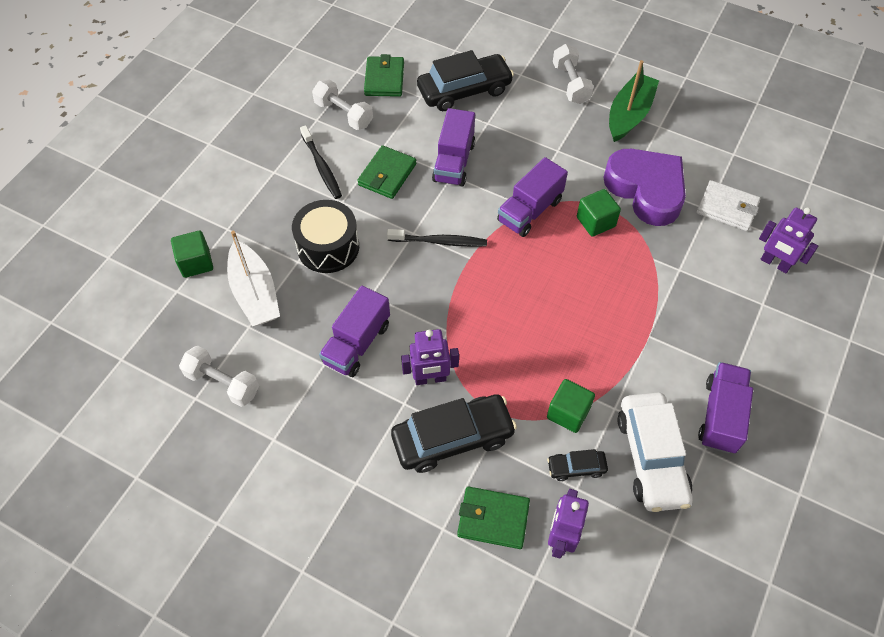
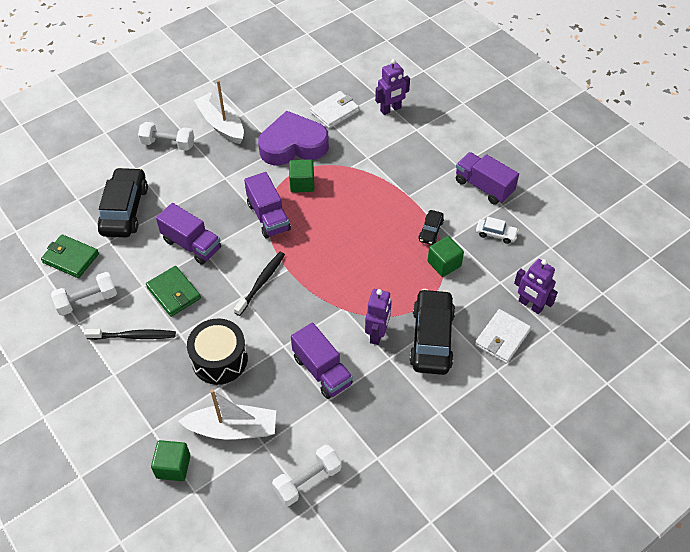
camera: 65 degrees left, 5 degrees down
(493, 519) = (502, 338): green wallet -> white wallet
(576, 467) = (485, 276): black car -> black car (430, 231)
(629, 115) = (221, 125): green boat -> white boat
(651, 457) = (496, 234): white car -> white car, size x0.48

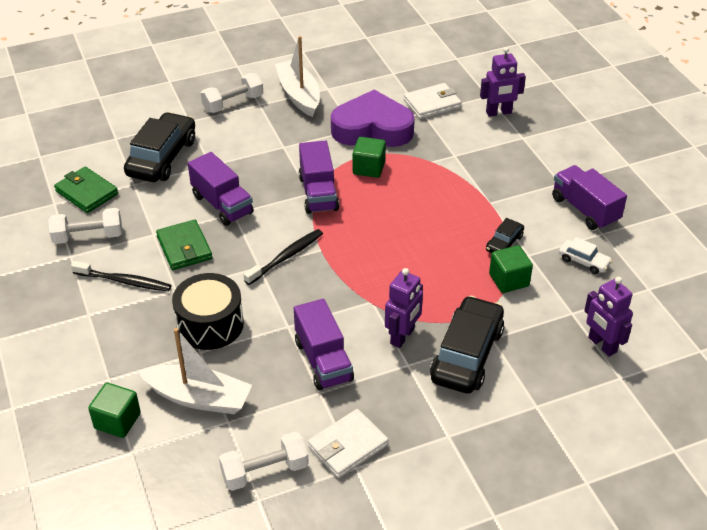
camera: 15 degrees right, 10 degrees down
(168, 144) = (233, 103): white dumbbell -> white dumbbell turned 60 degrees counterclockwise
(502, 338) = (554, 372): white wallet -> white wallet (348, 446)

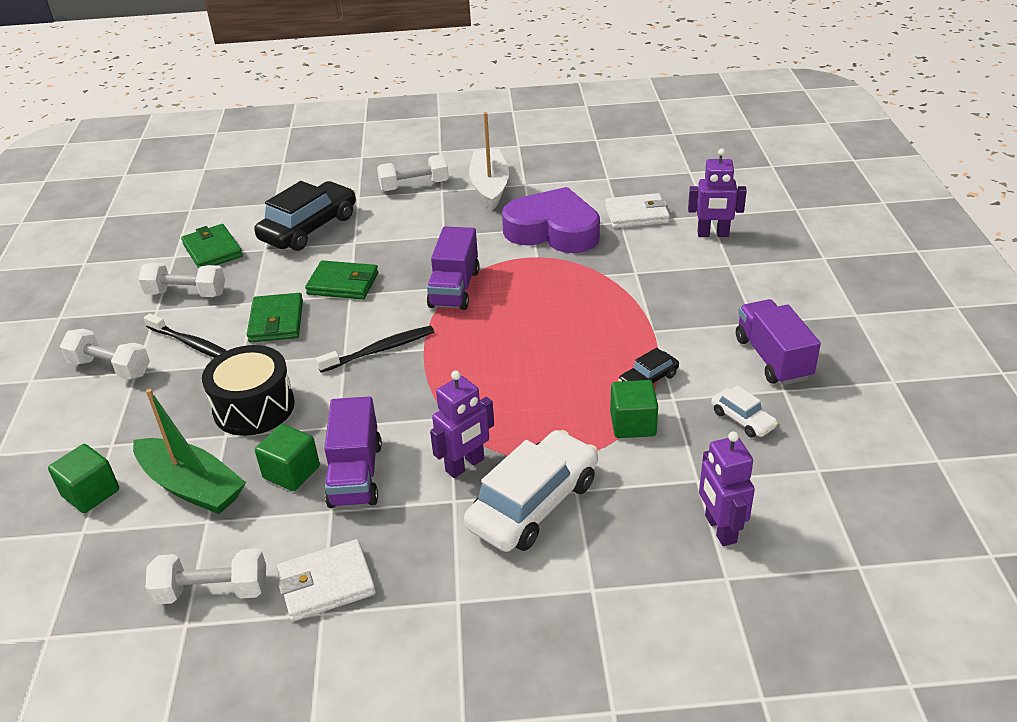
camera: 20 degrees right, 5 degrees down
(63, 315) = (110, 368): none -> white dumbbell
(198, 398) = (192, 486): white boat -> green boat
(222, 204) = (343, 284): purple truck -> green wallet
(369, 168) = (527, 271): green cube -> green cube (291, 472)
(467, 355) = (533, 504): black car -> white car

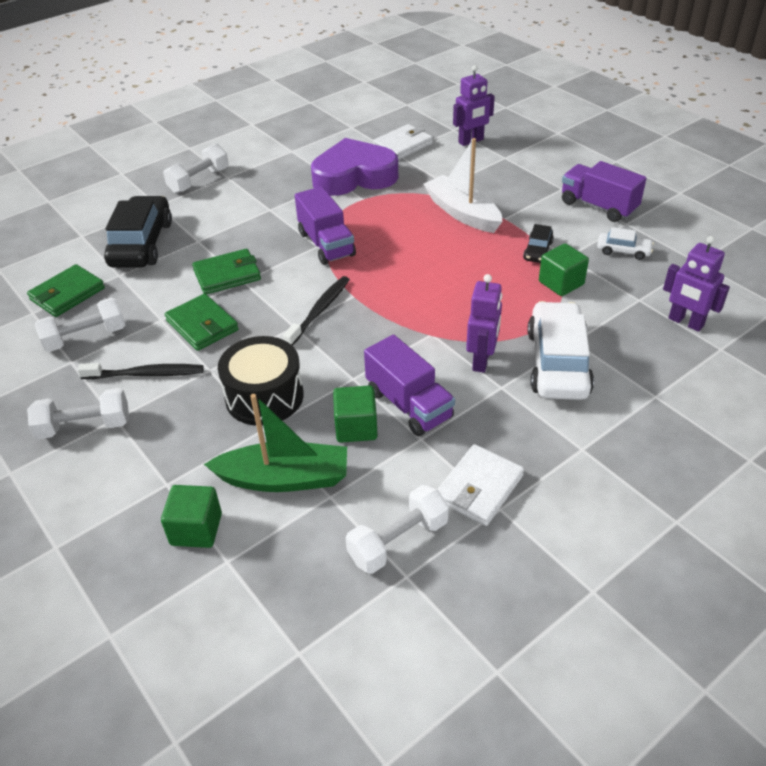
camera: 35 degrees left, 5 degrees up
(212, 250) = (67, 294): green wallet -> green wallet turned 75 degrees counterclockwise
(489, 187) = (265, 161): white boat -> white boat (462, 213)

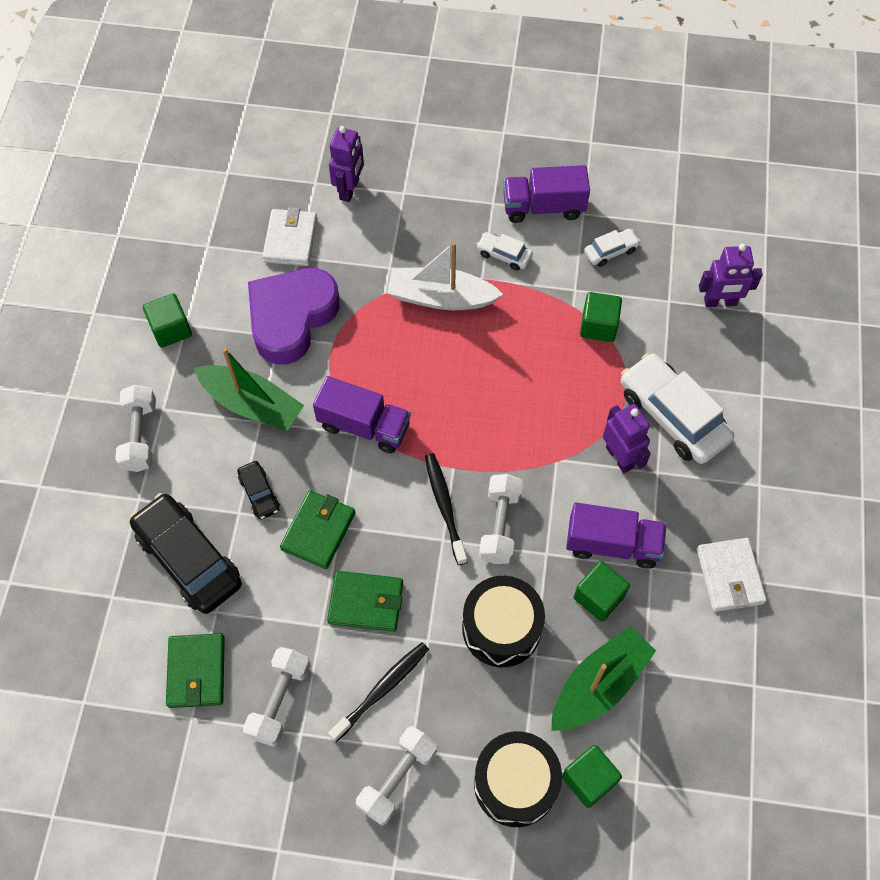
camera: 45 degrees left, 20 degrees up
(146, 489) = (515, 783): none -> black drum
(276, 200) = (252, 404): none -> green boat
(281, 148) = (171, 329): none -> green cube
(398, 541) = (724, 665): white dumbbell -> white dumbbell (500, 525)
(536, 215) = (504, 255): none -> white car
(538, 251) = (546, 300): black car -> black car (259, 493)

